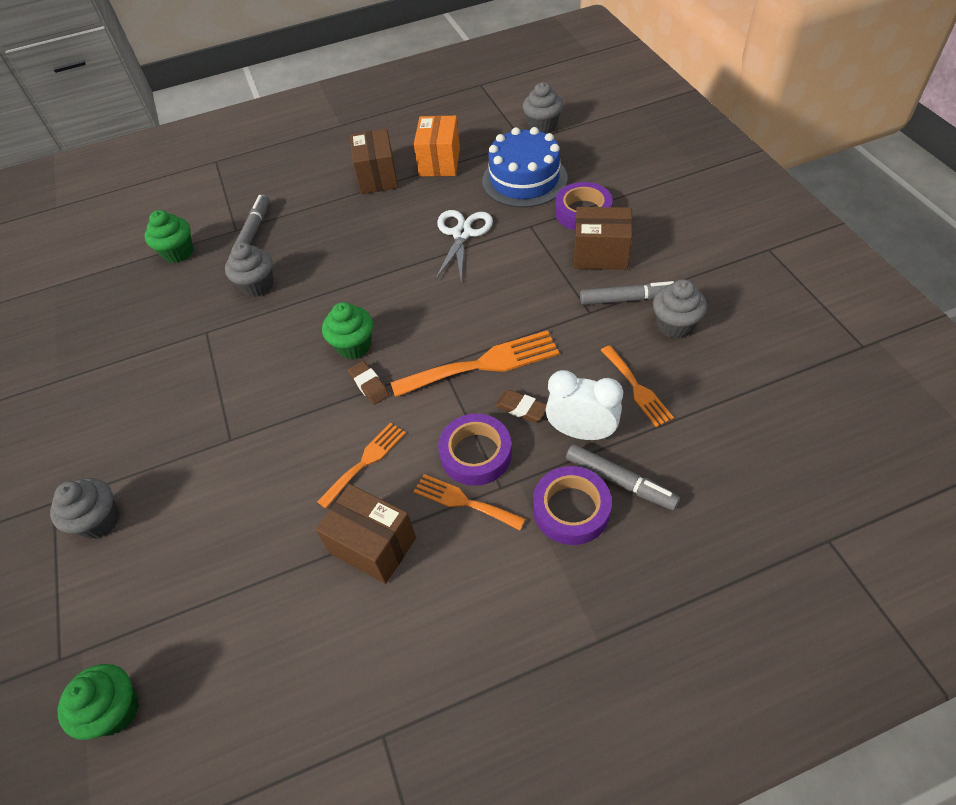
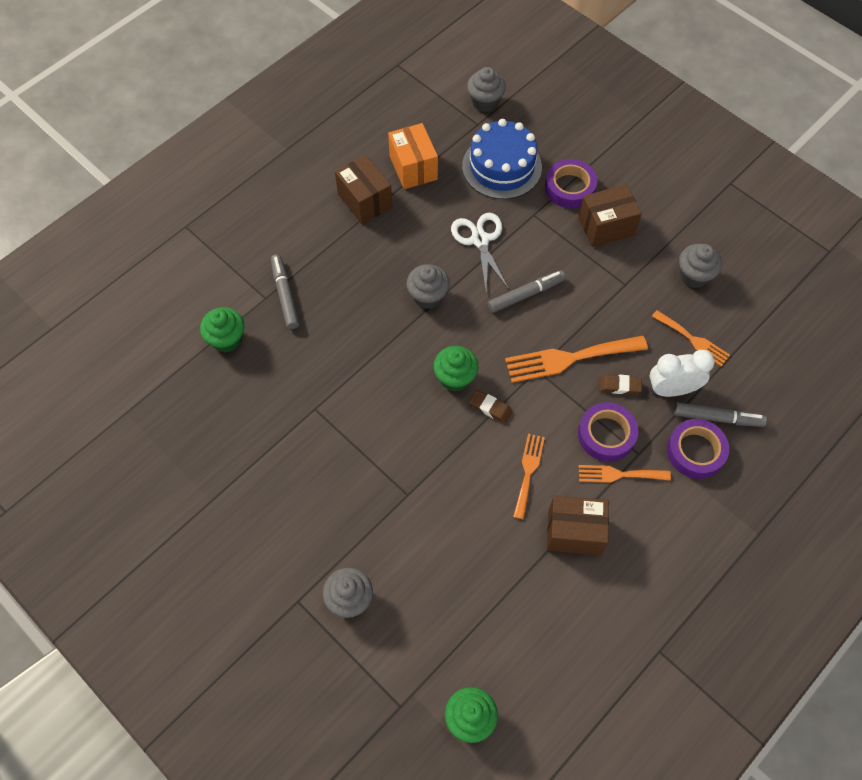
camera: 30 degrees left, 10 degrees up
(257, 286) = (330, 349): grey cupcake -> grey cupcake (428, 296)
(483, 364) = (569, 358): orange fork -> orange fork turned 150 degrees counterclockwise
(628, 299) = (649, 263): grey marker -> grey marker (526, 295)

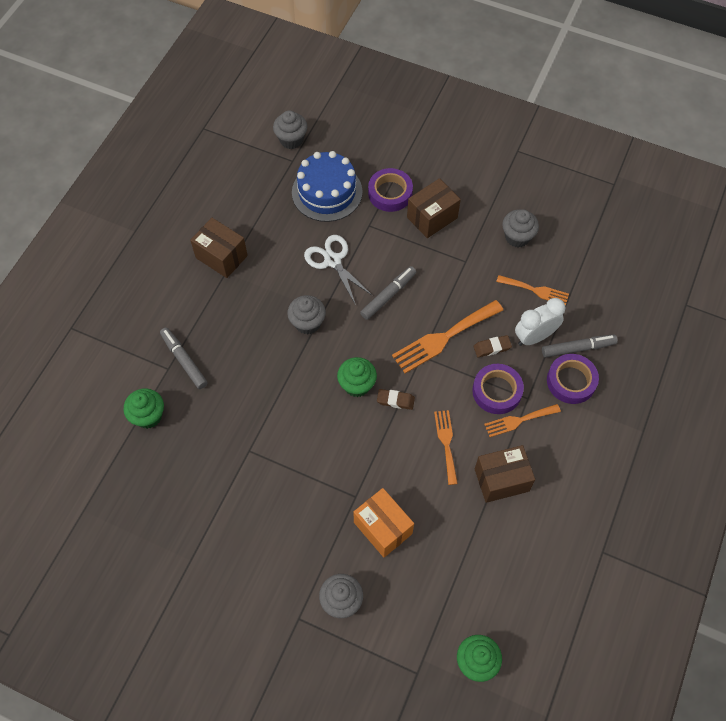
camera: 20 degrees left, 0 degrees up
(413, 168) = (252, 215): orange box -> orange box (383, 528)

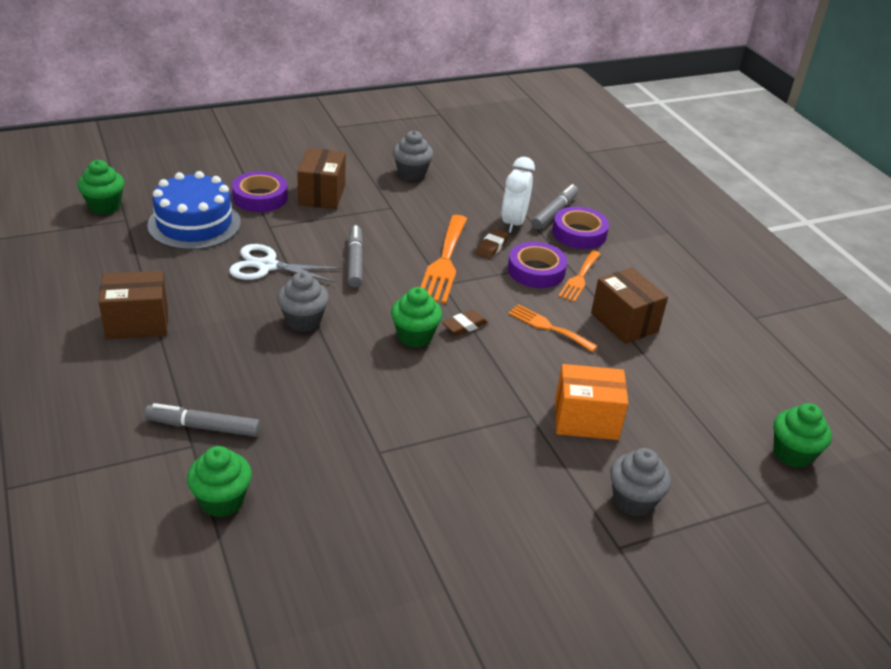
camera: 50 degrees left, 25 degrees down
(291, 140) = (105, 206): grey cupcake -> green cupcake
(501, 480) = (624, 322): brown box -> brown box turned 60 degrees counterclockwise
(535, 290) = (473, 196): orange fork -> none

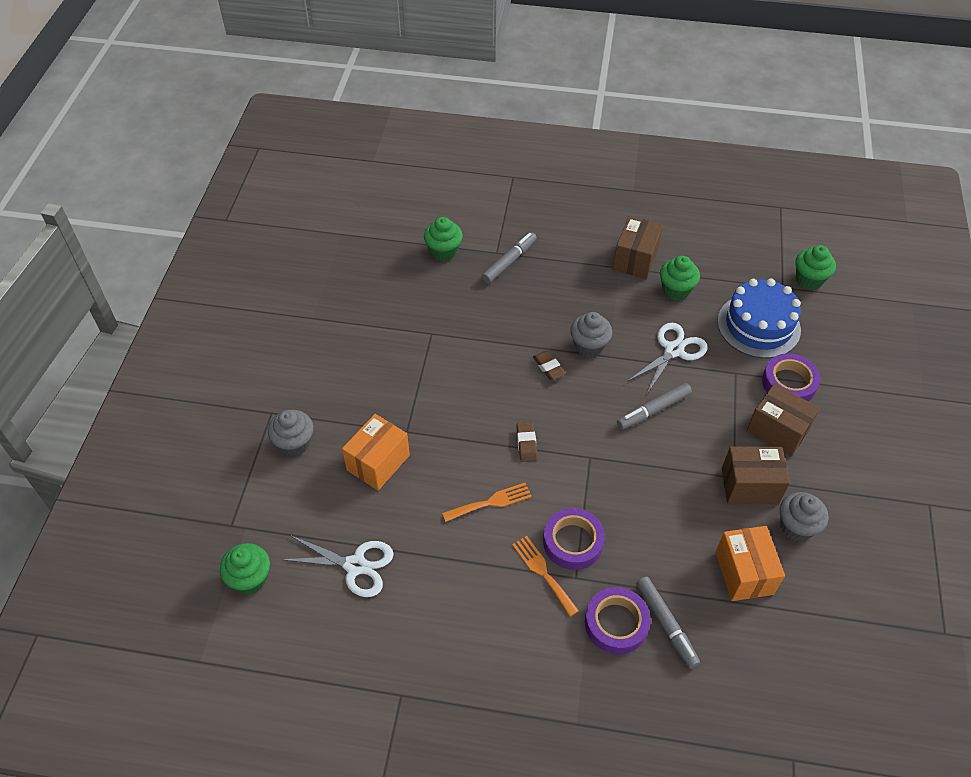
camera: 125 degrees right, 15 degrees up
(355, 261) = (653, 410): grey marker -> grey marker turned 120 degrees clockwise
(415, 336) = (532, 405): green cupcake -> green cupcake (676, 290)
(444, 262) = (621, 474): orange fork -> none
(475, 188) = (744, 573): none -> orange box
(492, 247) = (628, 526): brown eraser -> brown eraser (548, 367)
(513, 223) = (662, 570): white clock -> none
(624, 322) = (462, 567): brown box -> brown box (749, 486)
(698, 387) = (355, 566): none -> white scissors

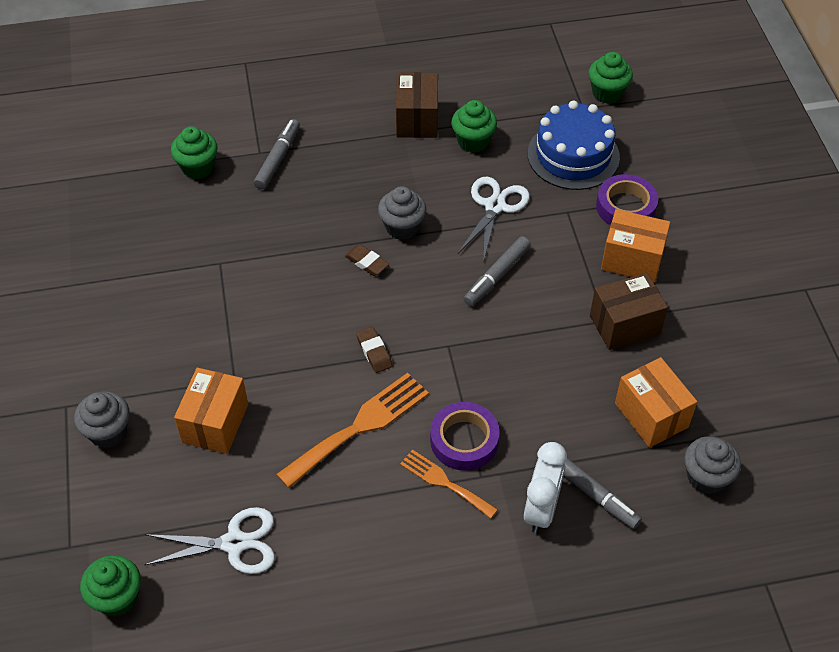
camera: 20 degrees left, 0 degrees up
(491, 502) = (359, 427): orange fork -> orange fork, size x1.66
(616, 623) = (541, 509): purple tape -> white clock
(777, 431) = (632, 260): brown box -> orange box
(796, 527) = (686, 352): grey cupcake -> grey cupcake (706, 477)

